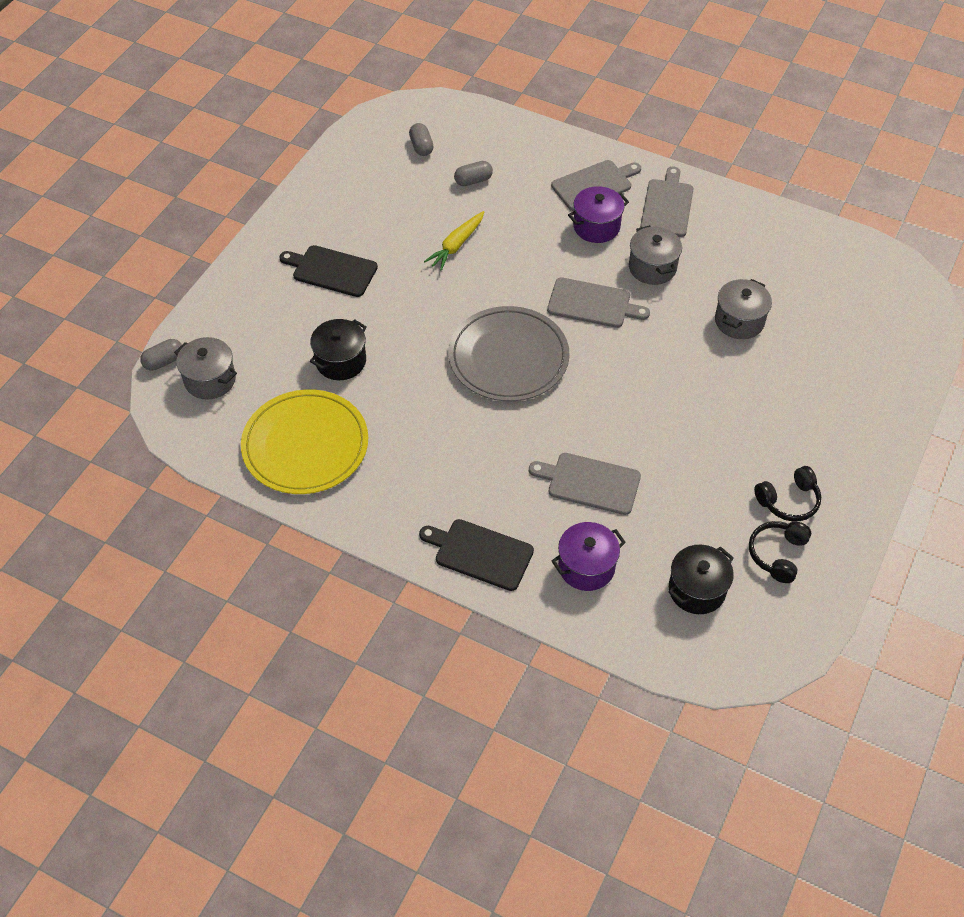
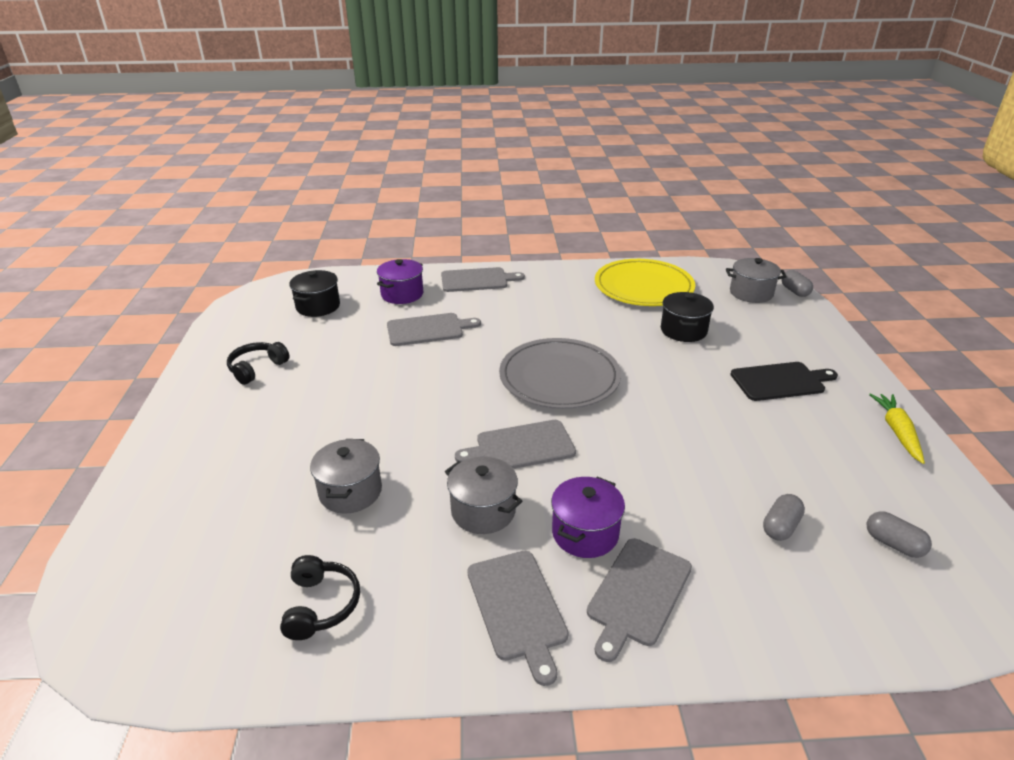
camera: 150 degrees right, 20 degrees down
(164, 361) = (794, 291): grey capsule -> grey capsule turned 45 degrees counterclockwise
(456, 245) = (707, 446): yellow carrot -> yellow carrot (897, 431)
(480, 553) = (477, 280): black cutting board -> grey cutting board
(777, 554) = (260, 338): black headphones -> black headphones (321, 605)

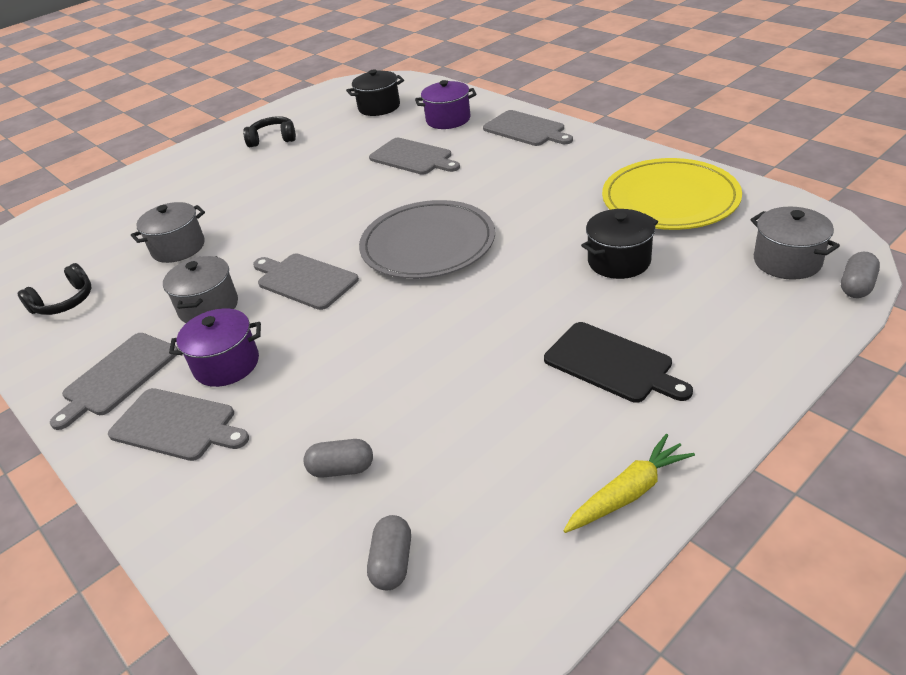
camera: 55 degrees right, 5 degrees up
(638, 594) = (177, 425): grey cutting board -> grey cutting board turned 150 degrees counterclockwise

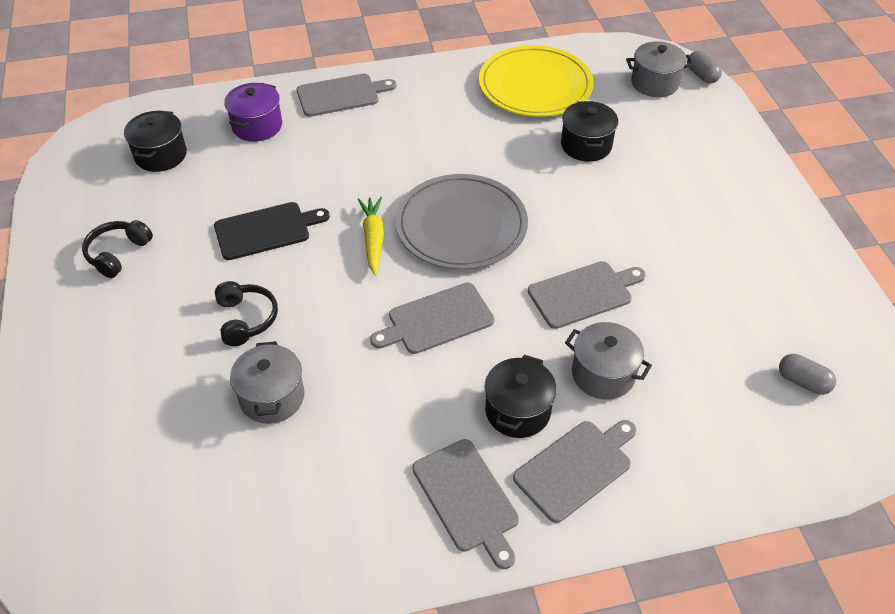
camera: 65 degrees left, 10 degrees up
(64, 302) = (279, 525): black headphones -> black headphones (246, 319)
(208, 307) = (413, 400): grey pot -> grey pot (603, 374)
(226, 364) = (517, 411): purple pot -> black pot
(342, 469) = (700, 377): grey capsule -> none
(413, 157) = (301, 175): grey cutting board -> grey cutting board (583, 293)
(612, 364) = (692, 203): black cutting board -> black cutting board (266, 230)
(628, 492) = (807, 253): yellow carrot -> yellow carrot (373, 239)

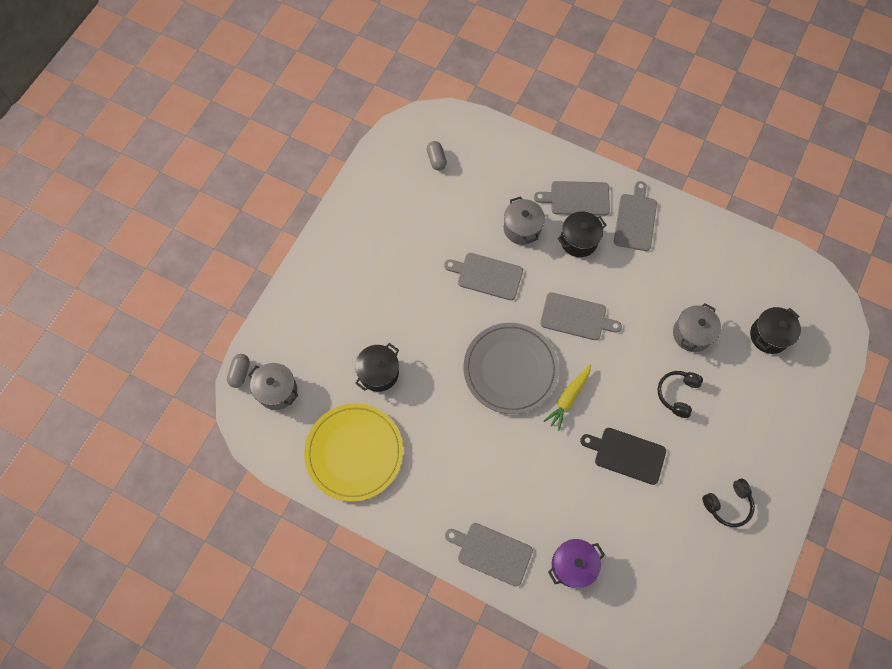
camera: 140 degrees left, 20 degrees up
(161, 155) = (656, 585): black pot -> black pot (769, 335)

